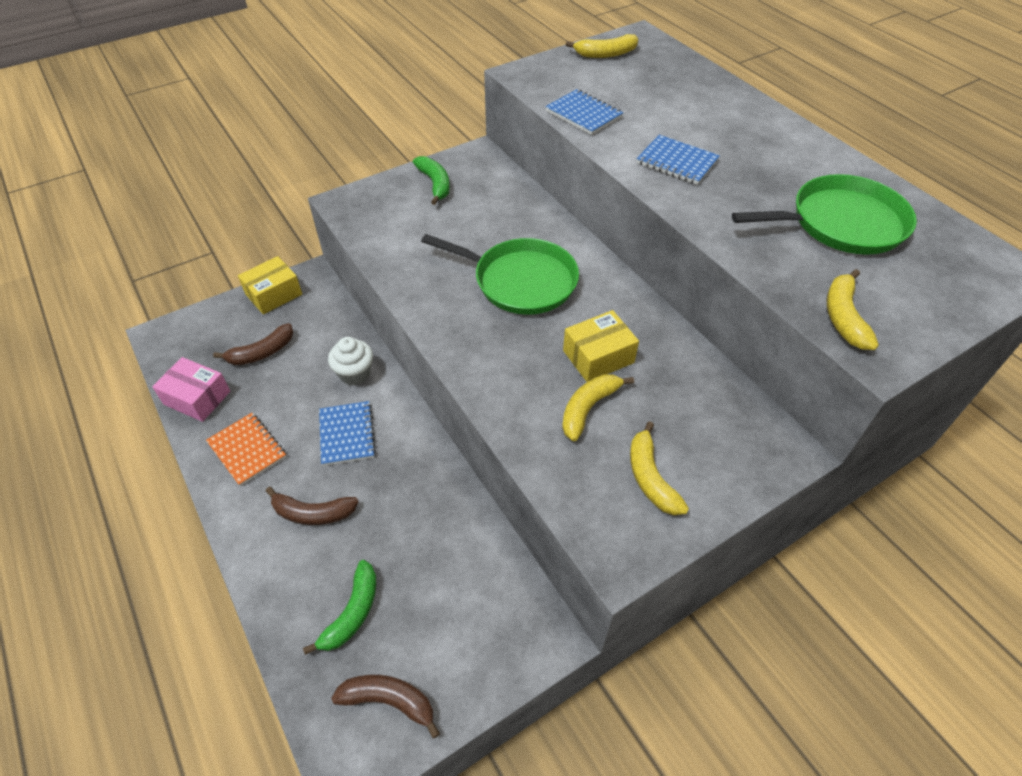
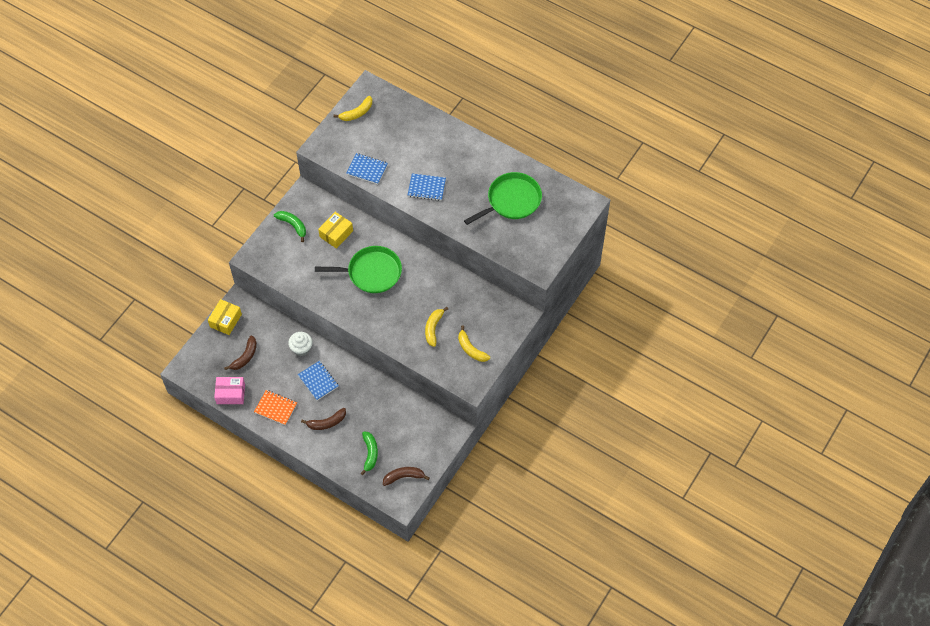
camera: 25 degrees left, 10 degrees up
(598, 356) = (427, 300): yellow box -> yellow box (336, 234)
(843, 317) = (523, 255): yellow banana -> none

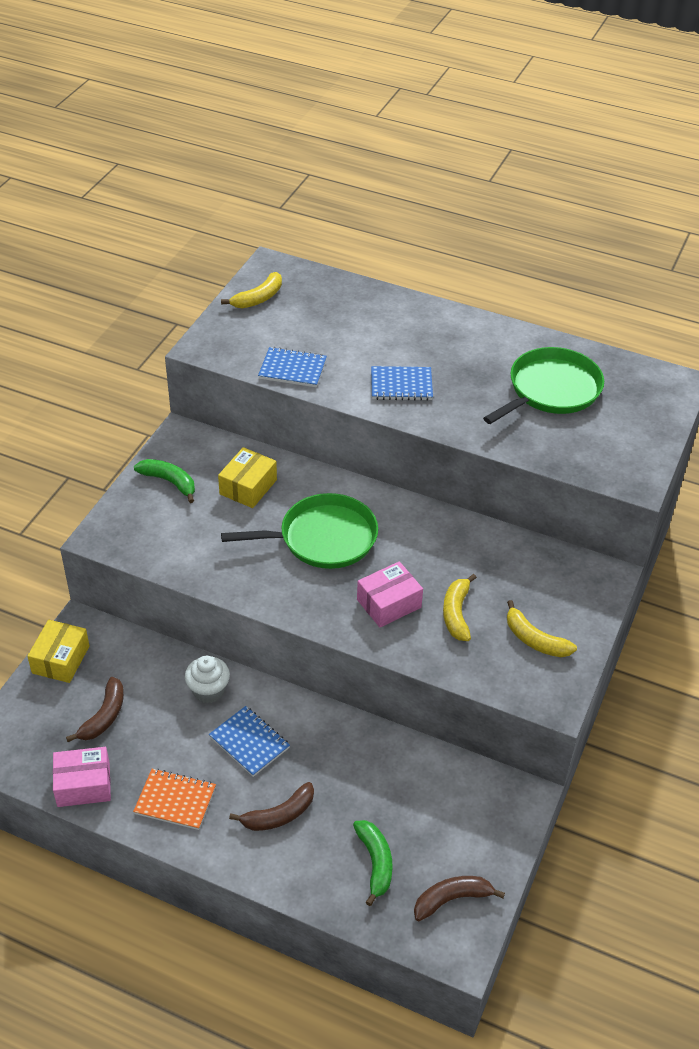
camera: 10 degrees left, 15 degrees down
(398, 318) = (389, 603): none -> pink box

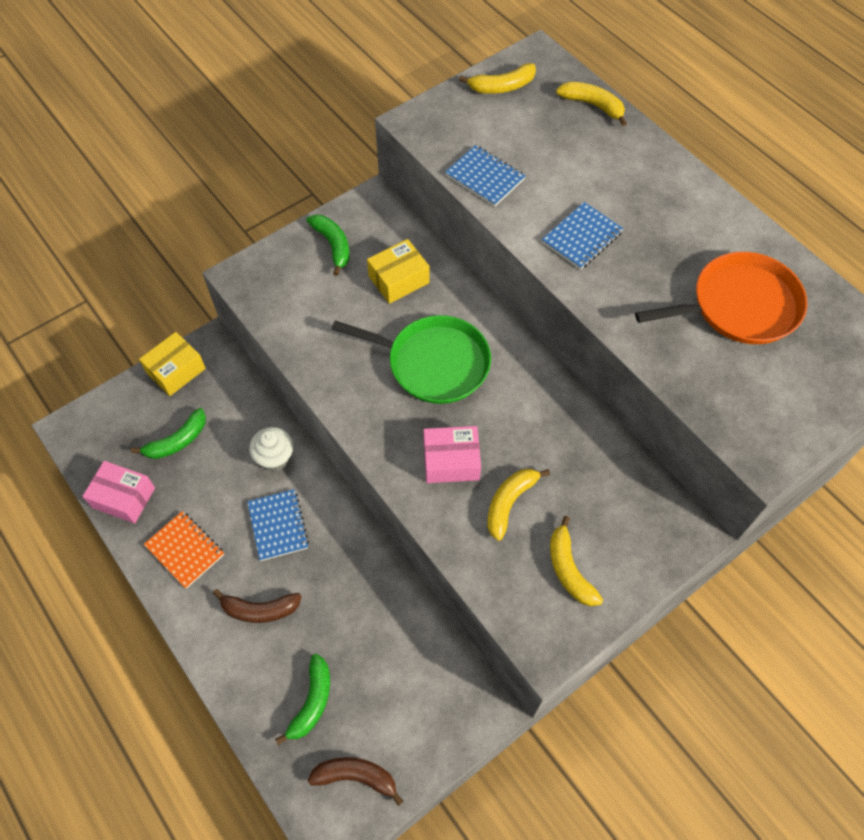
camera: 30 degrees right, 15 degrees up
(104, 716) = (177, 441): brown banana -> green banana
(343, 289) = (593, 105): none -> yellow banana
(401, 385) = (581, 237): blue notebook -> blue notebook turned 75 degrees counterclockwise
(551, 390) = (739, 306): green pan -> orange pan

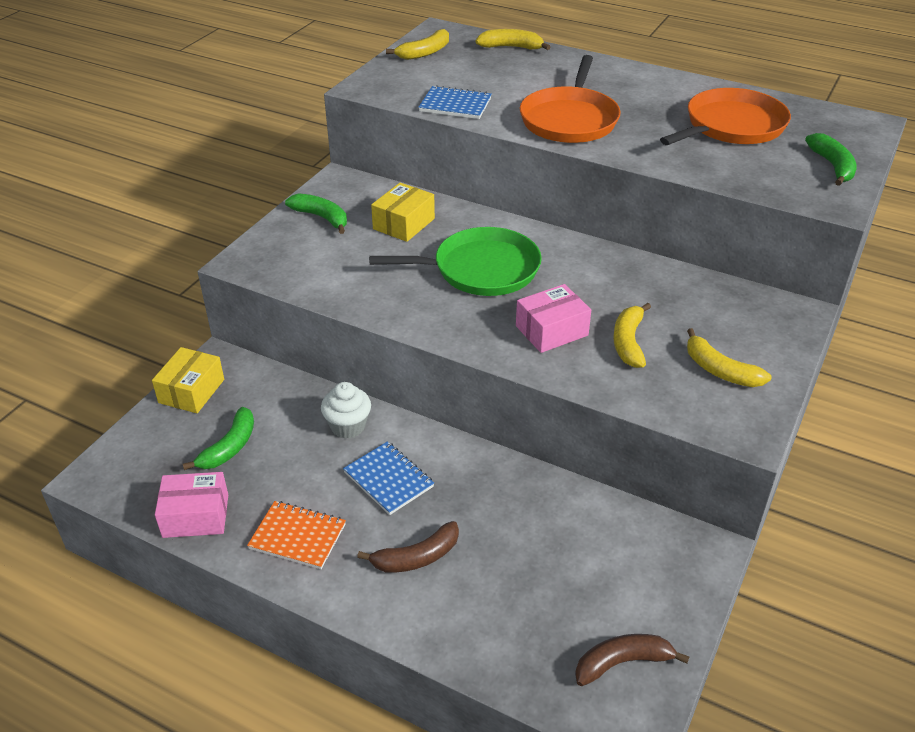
camera: 25 degrees left, 20 degrees down
(312, 702) = (528, 616): green banana -> green banana (832, 166)
(581, 237) = (569, 119): blue notebook -> orange pan

